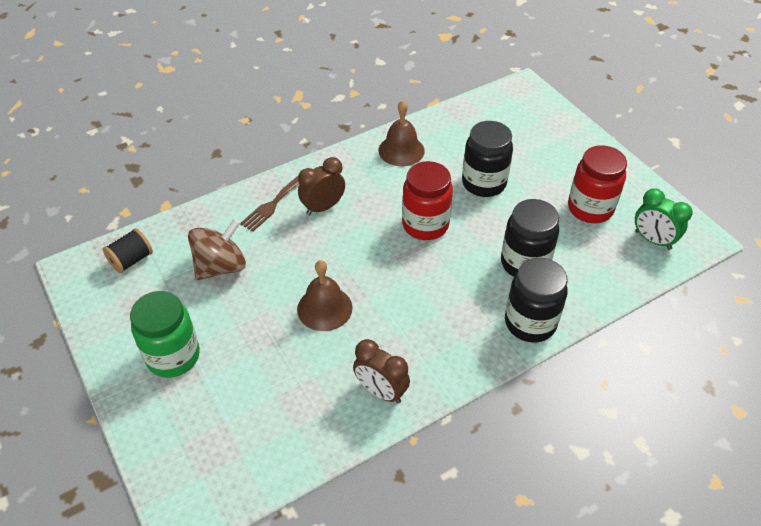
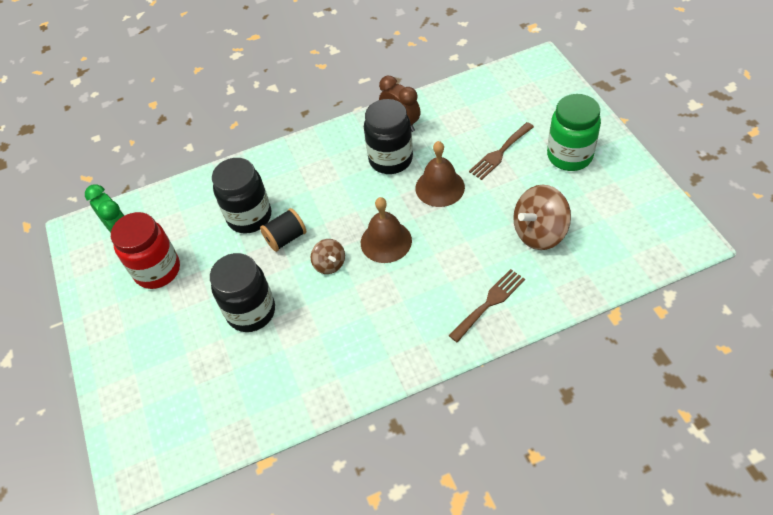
camera: 165 degrees left, 5 degrees up
(131, 260) = (633, 246): black spool -> black spool (286, 238)
(255, 355) = (500, 153): none -> brown fork
(323, 207) = (434, 294): brown clock -> none
(401, 150) = (331, 370): brown bell -> brown bell (386, 241)
(425, 225) = (329, 264): red jar -> brown spinning top
(530, 323) = (268, 165): black jar -> black jar (390, 159)

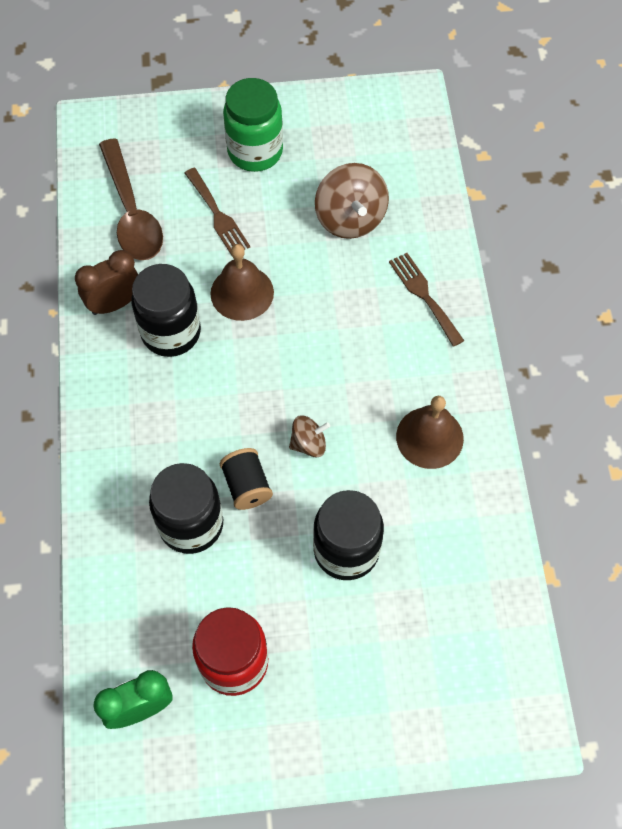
camera: 80 degrees left, 10 degrees up
(386, 241) = (299, 373): brown bell -> brown bell (429, 437)
(478, 107) = (131, 212): none -> brown spoon

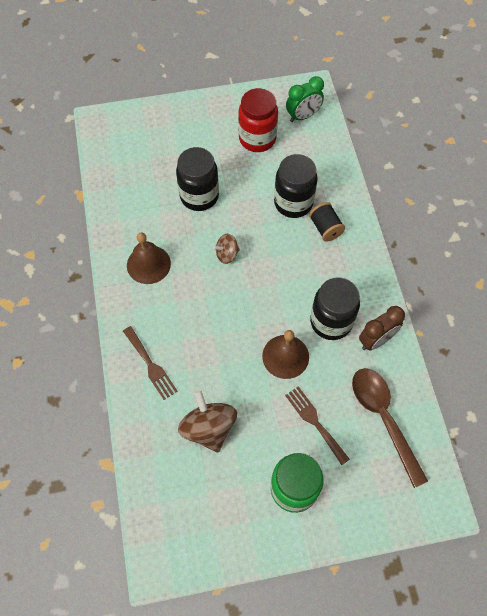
camera: 175 degrees right, 0 degrees up
(247, 486) = (263, 226): black spool -> black spool (325, 228)

